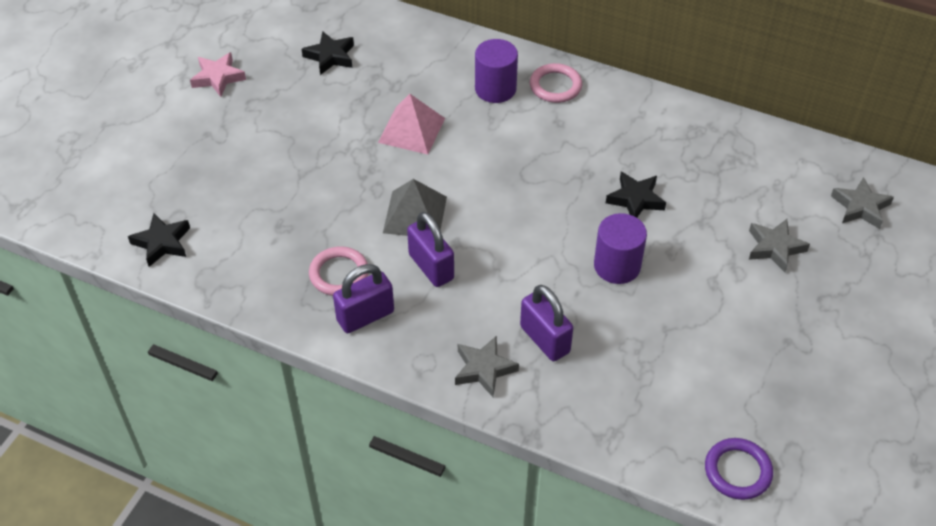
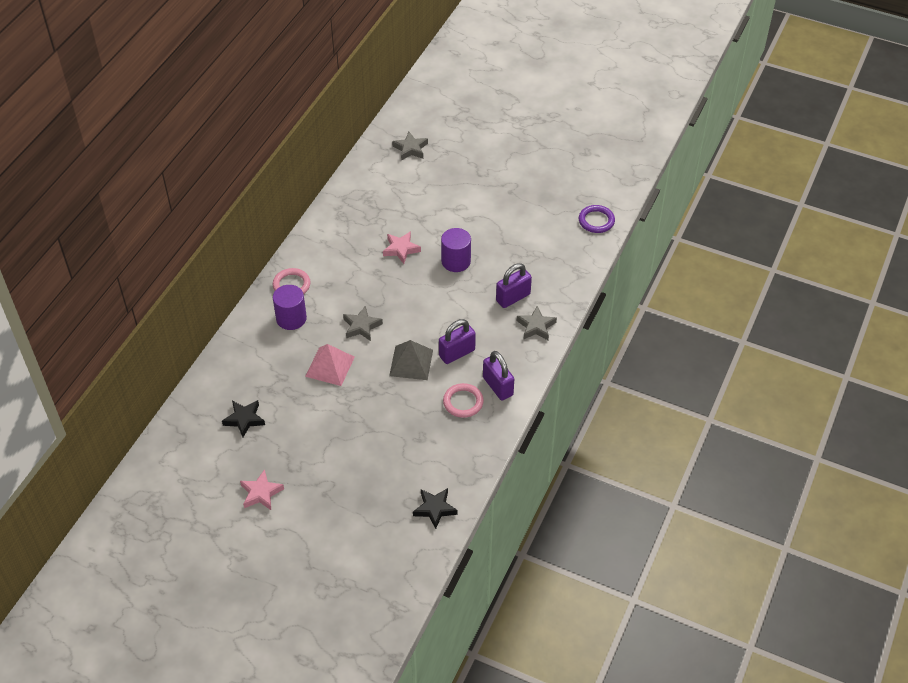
camera: 90 degrees left, 0 degrees up
(635, 199) = (401, 249): black star -> pink star
(774, 248) = (442, 189): grey star -> grey star (361, 326)

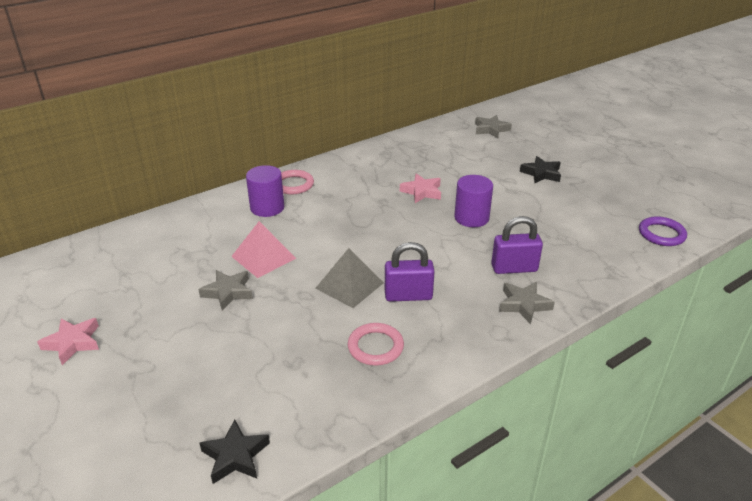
camera: 30 degrees right, 15 degrees down
(244, 419) = (136, 269): black star -> black star (541, 173)
(361, 326) = (327, 236): grey star -> grey star (228, 292)
(498, 386) = (431, 347): purple padlock -> none

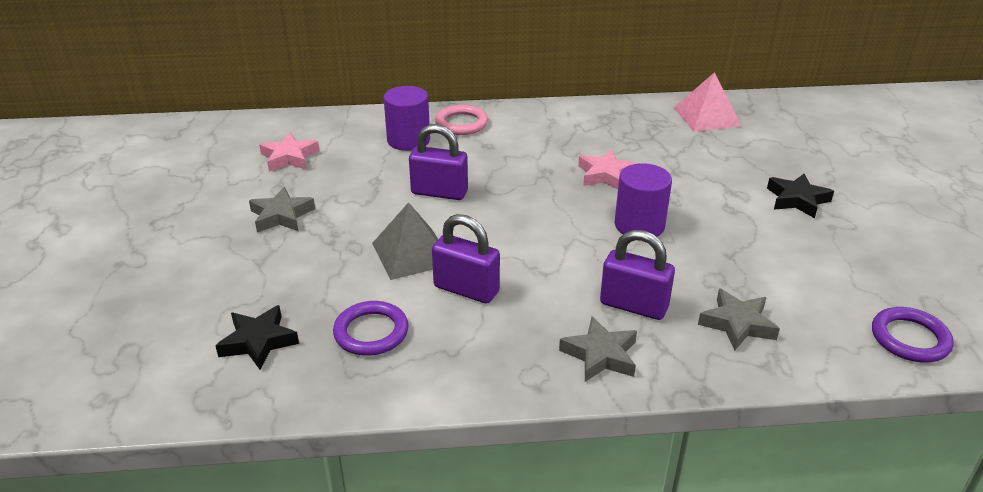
camera: 30 degrees right, 0 degrees up
(73, 343) = (102, 214): pink star -> pink star (289, 157)
(235, 456) = (124, 383): black star -> black star (258, 341)
(263, 257) = (352, 191): pink pyramid -> pink pyramid (706, 116)
(326, 237) = (439, 192): none -> purple padlock
(375, 347) = (371, 332): pink ring -> purple ring
(491, 129) = (779, 125): grey star -> grey star (737, 324)

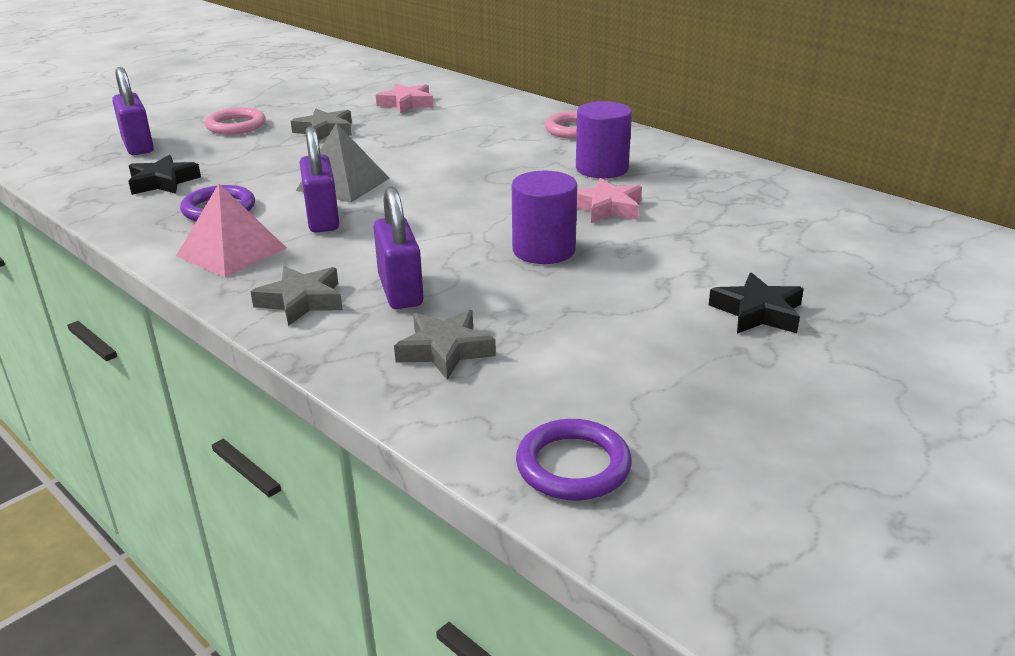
camera: 50 degrees right, 5 degrees down
(185, 253) = (236, 125): none -> pink ring
(408, 140) = (508, 124): purple cylinder -> purple cylinder (602, 169)
(439, 192) = (449, 161): purple padlock -> purple padlock (138, 146)
(706, 116) = (834, 213): pink pyramid -> pink pyramid (231, 251)

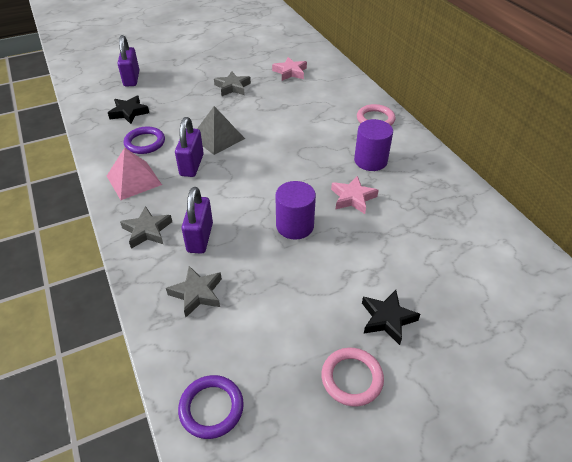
camera: 20 degrees right, 15 degrees up
(236, 125) = (188, 72): pink ring -> pink ring (352, 378)

